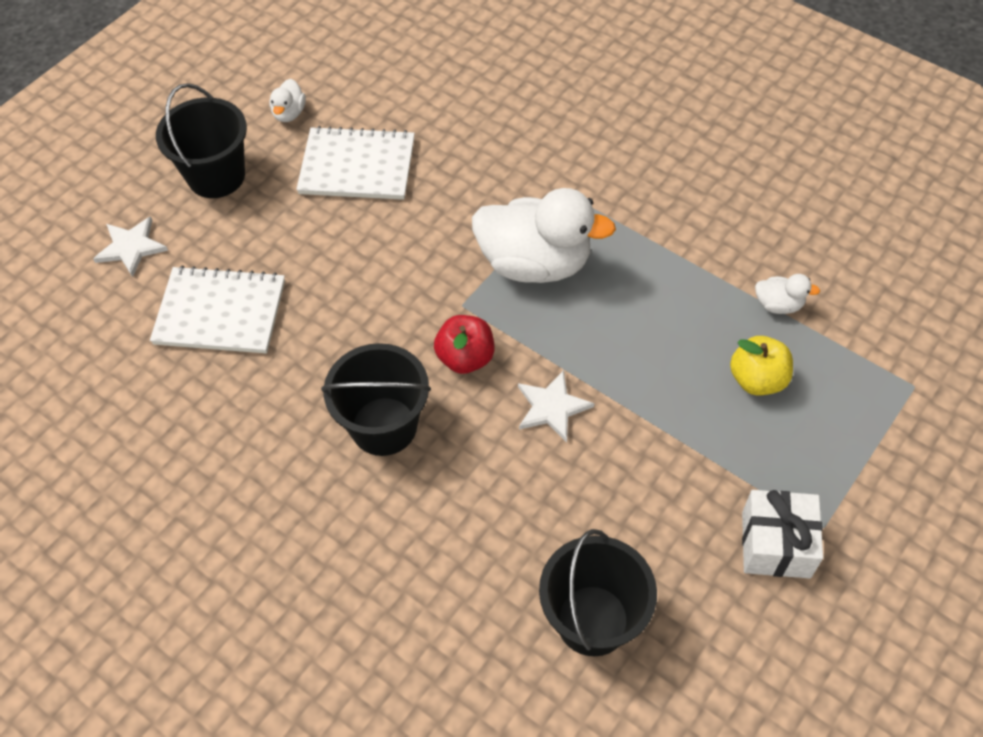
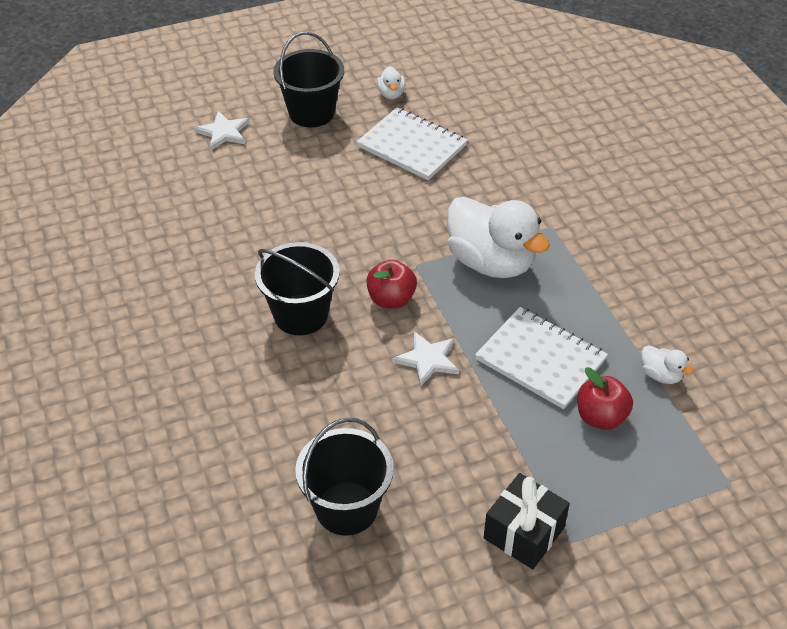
camera: 30 degrees right, 10 degrees down
(220, 312) = (249, 196): white notebook -> white notebook (540, 359)
(289, 113) = (391, 94): white duck -> white duck turned 45 degrees counterclockwise
(757, 379) = (601, 417): yellow apple -> red apple
(776, 544) = (524, 533): white gift -> black gift

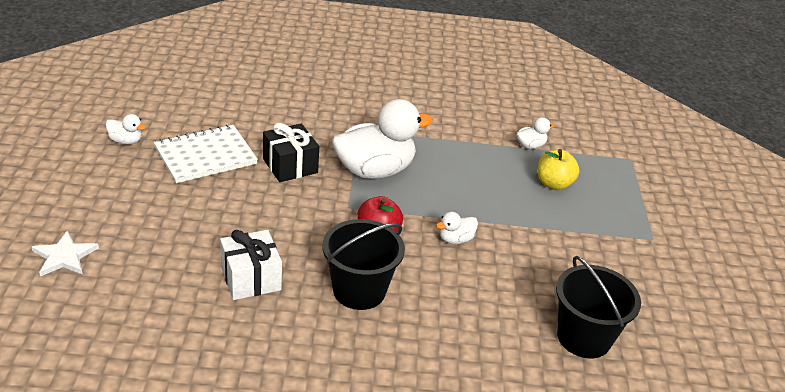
camera: 70 degrees left, 10 degrees down
(269, 241) = (251, 278): none -> white gift
(311, 113) = (99, 192): black bucket -> none
(428, 360) = (455, 239): white star -> white duck
(524, 533) = (639, 257): black gift -> black gift (290, 166)
(540, 359) = (487, 187): white notebook -> none
(601, 417) = (553, 184): red apple -> yellow apple

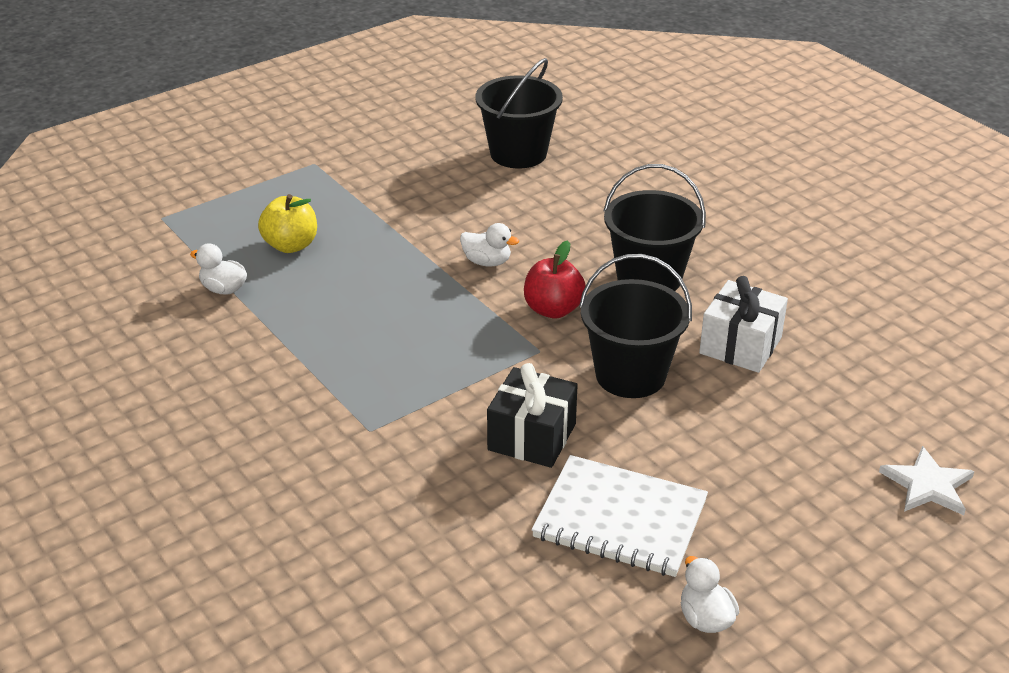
camera: 125 degrees left, 0 degrees up
(287, 222) = (630, 375): none -> black bucket
(374, 170) = (444, 370): white duck -> none

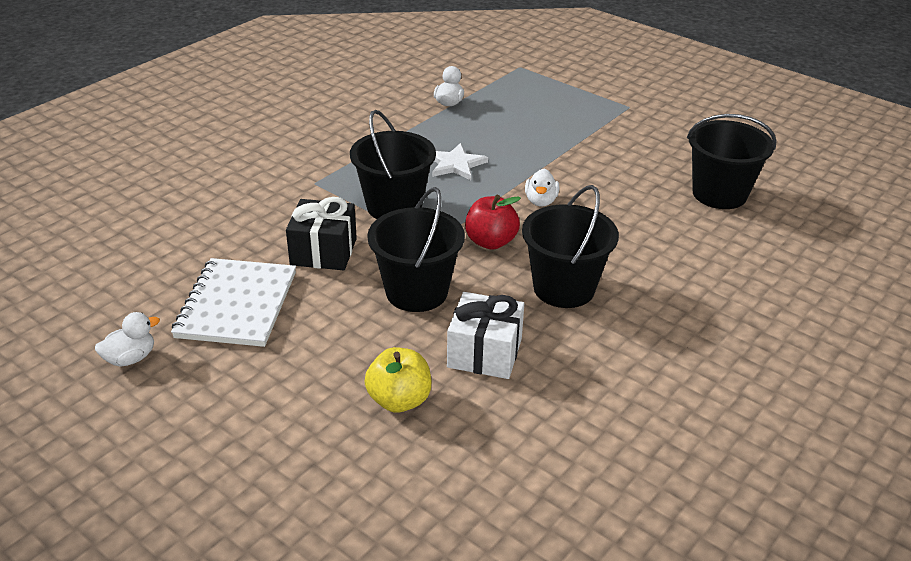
camera: 75 degrees right, 0 degrees up
(291, 245) = (514, 117): yellow apple -> yellow apple (399, 400)
(455, 369) = (394, 206): none -> black bucket
(927, 485) = (309, 493): white star -> white star (455, 164)

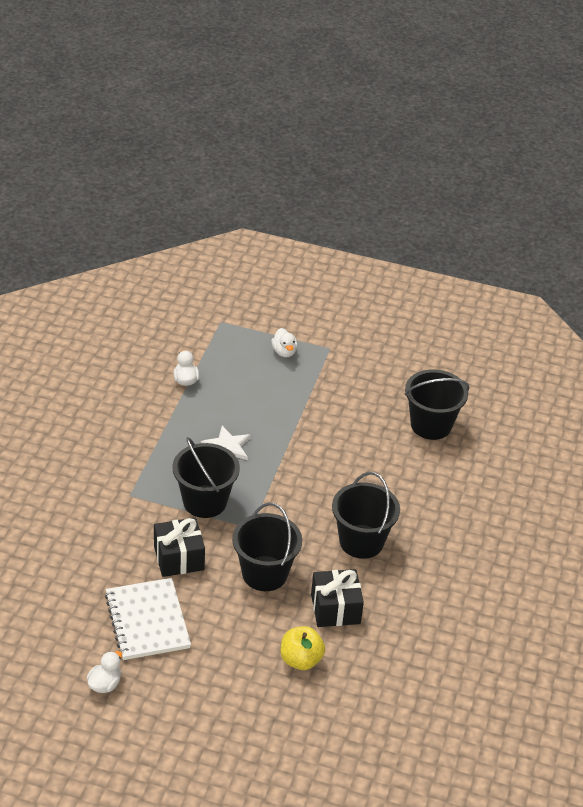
camera: 25 degrees left, 5 degrees up
(484, 353) = (335, 609): white gift -> black gift
(491, 242) = (292, 515): red apple -> none
(541, 201) = (308, 467): white duck -> white duck (284, 352)

